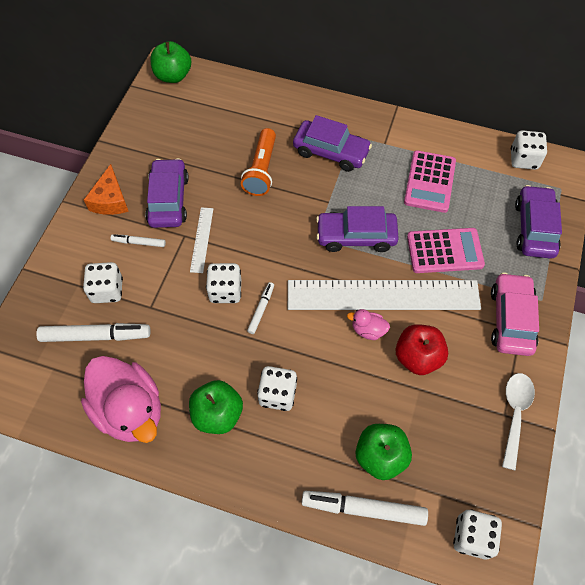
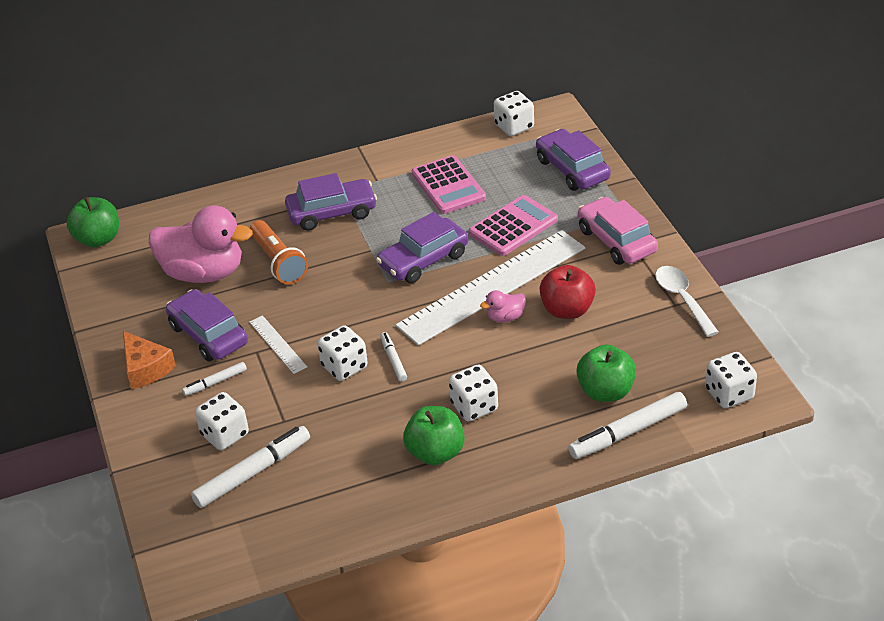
camera: 35 degrees left, 20 degrees down
(130, 410) = (350, 501): pink duck -> pink duck (204, 273)

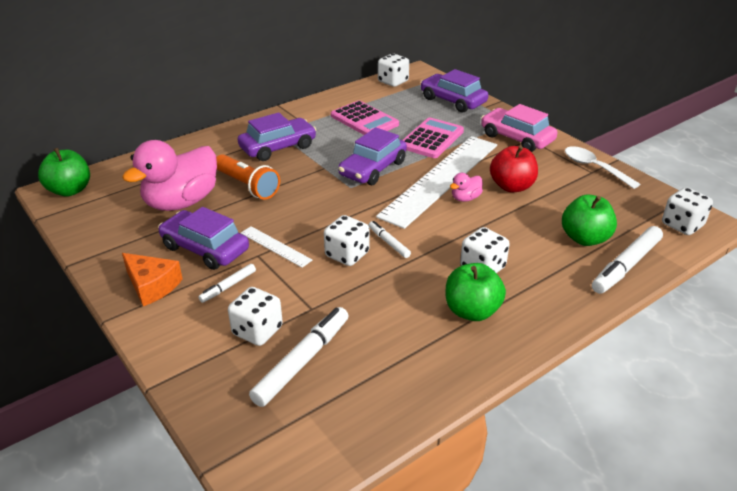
camera: 20 degrees left, 5 degrees down
(204, 273) = (181, 202): pink duck -> pink duck turned 135 degrees clockwise

